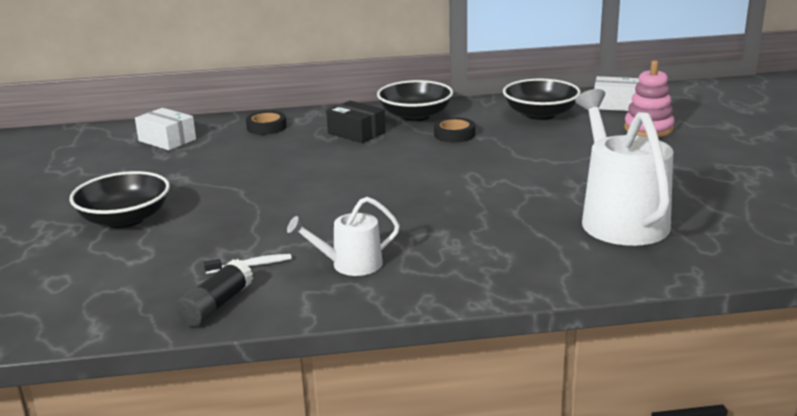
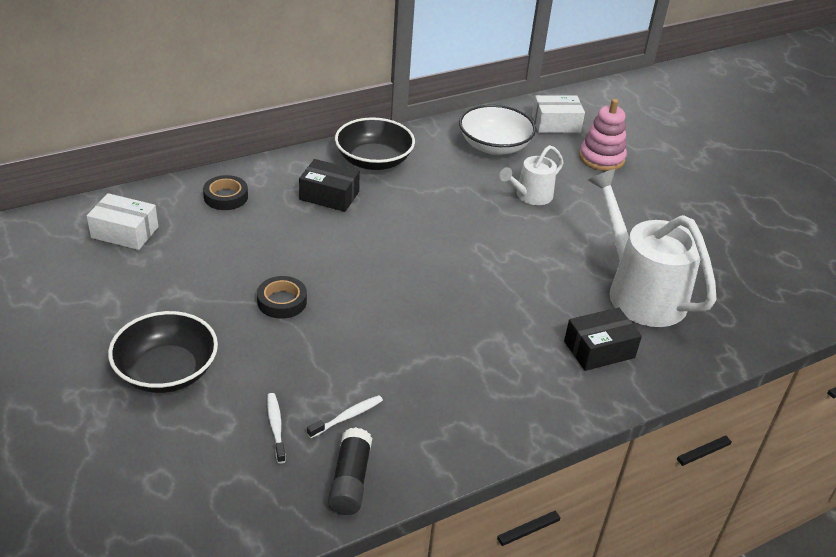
camera: 25 degrees left, 15 degrees up
(183, 263) = (276, 427): none -> white toothbrush
(351, 265) = (442, 397): white watering can -> white watering can (530, 196)
(454, 134) = (429, 187): black tape -> black tape (282, 301)
(540, 114) = (494, 146): black bowl -> white bowl
(541, 253) = (599, 349): none -> black box

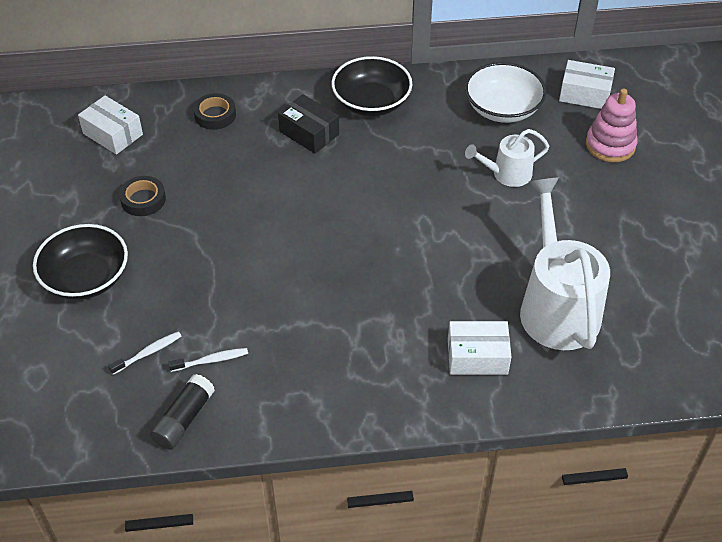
camera: 25 degrees right, 10 degrees up
(276, 427) = (148, 353): white toothbrush -> white toothbrush turned 45 degrees clockwise
(282, 301) = (212, 234): black tape -> black tape (143, 199)
(599, 349) = (477, 356): black box -> white box

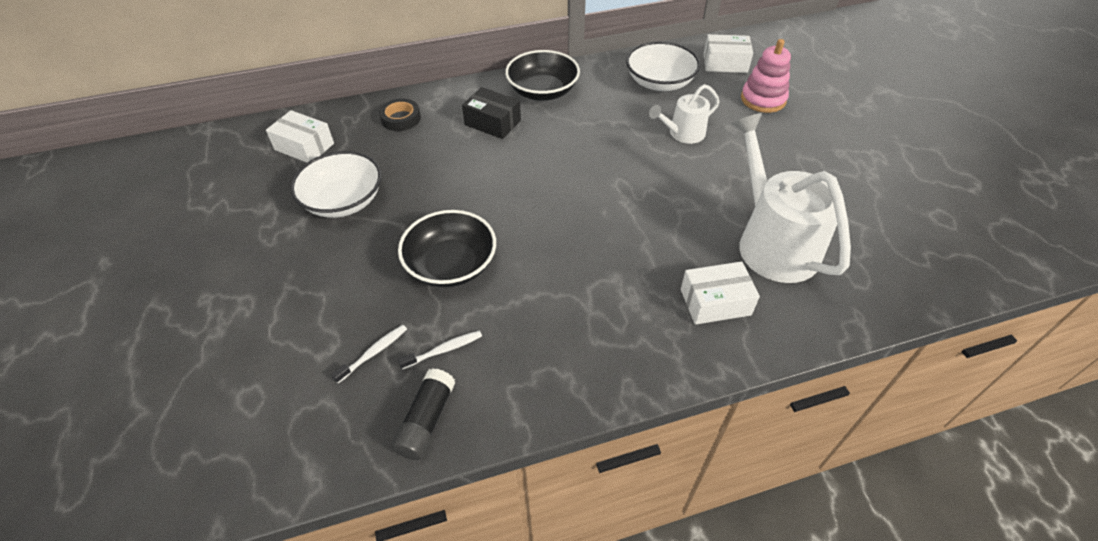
camera: 10 degrees left, 0 degrees up
(86, 278) = (295, 284): black bowl -> black bowl (451, 265)
(143, 199) = (343, 201): black tape -> white bowl

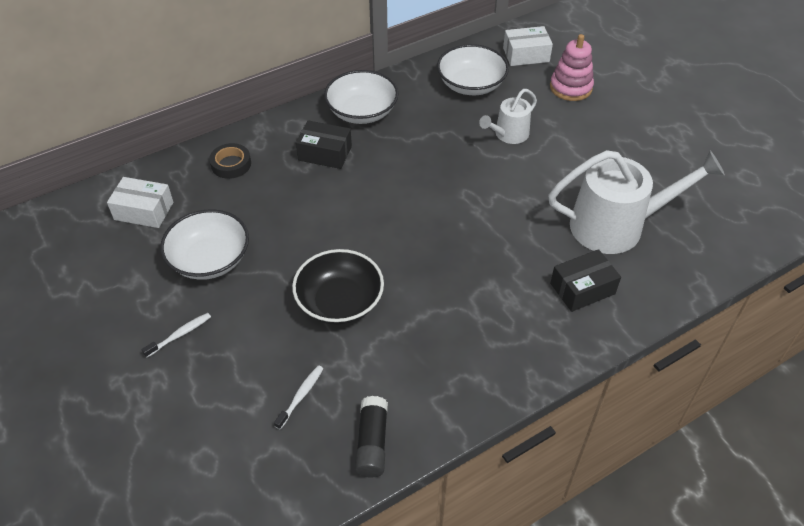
camera: 15 degrees left, 0 degrees up
(444, 350) = (363, 379): white toothbrush -> white toothbrush (180, 335)
(543, 91) = (362, 112): black bowl -> white bowl
(715, 302) = (582, 288): white box -> black box
(773, 243) = (615, 226): white watering can -> white watering can turned 120 degrees clockwise

